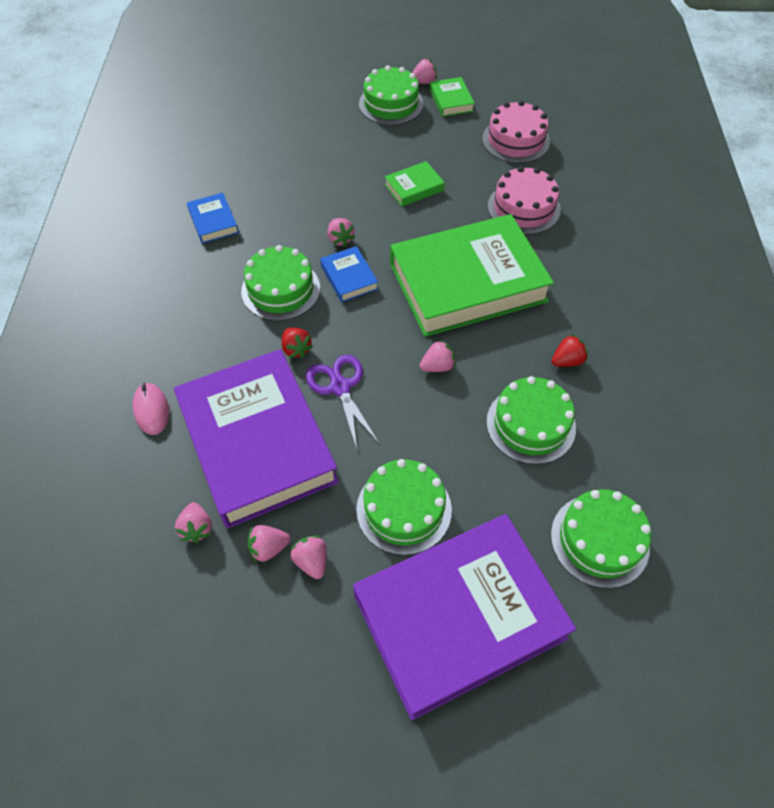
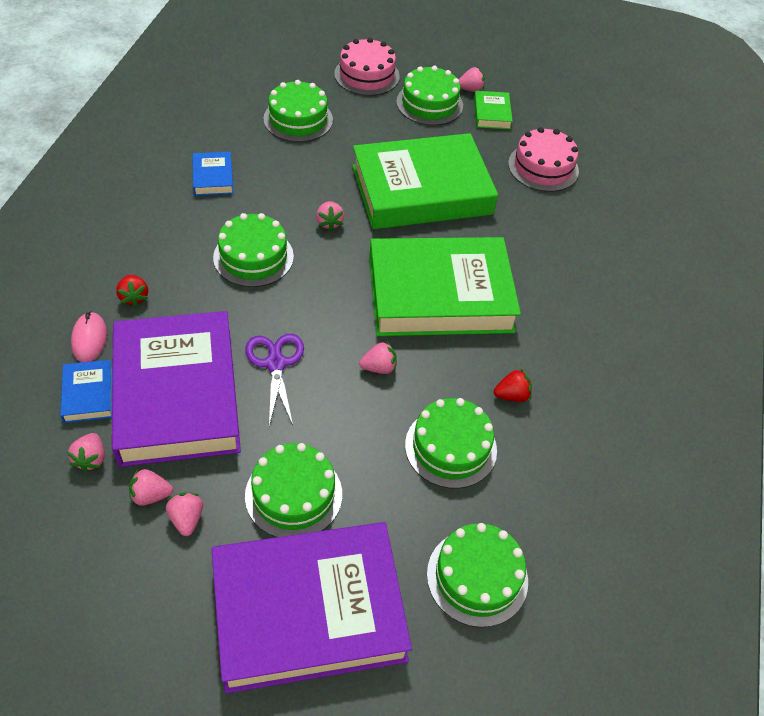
camera: 10 degrees right, 5 degrees down
(274, 146) = (298, 119): none -> green cake
(296, 349) = (247, 317): red strawberry -> red strawberry (134, 297)
(349, 277) = (324, 261): blue book -> blue book (88, 394)
(414, 187) = (421, 190): green book -> green book, size x2.47
(523, 208) = (525, 235): pink cake -> pink cake (367, 75)

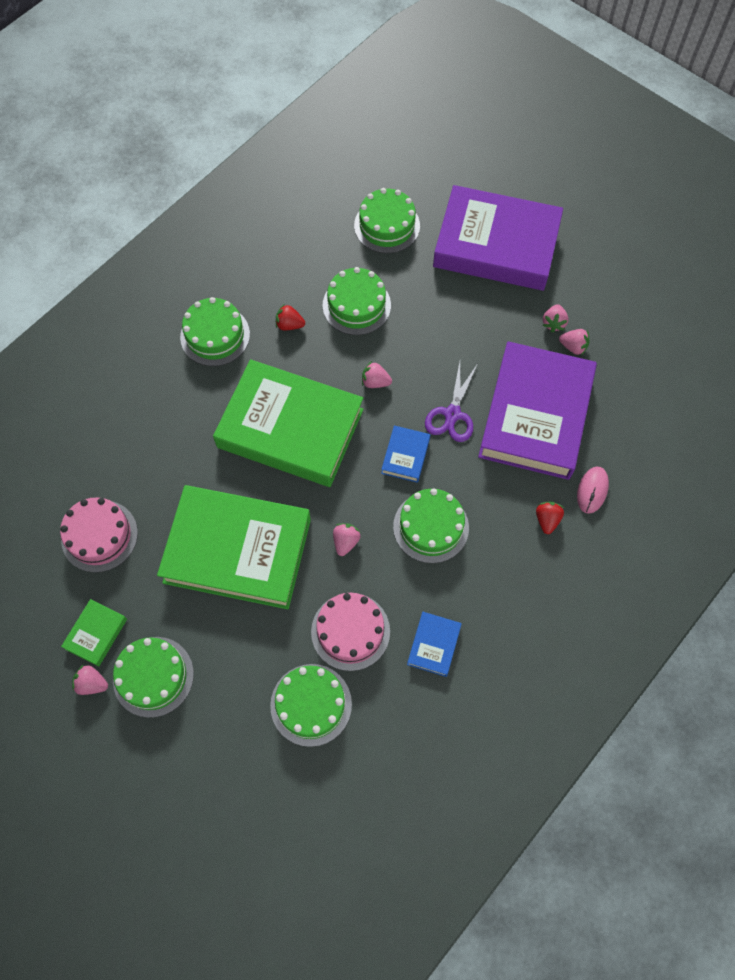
camera: 150 degrees left, 15 degrees up
(88, 394) = (601, 439): blue book -> blue book (405, 456)
(91, 459) = (608, 387): pink strawberry -> none
(293, 494) = (478, 313): green cake -> green cake (215, 335)
(367, 75) = (195, 756): pink cake -> pink cake (350, 631)

